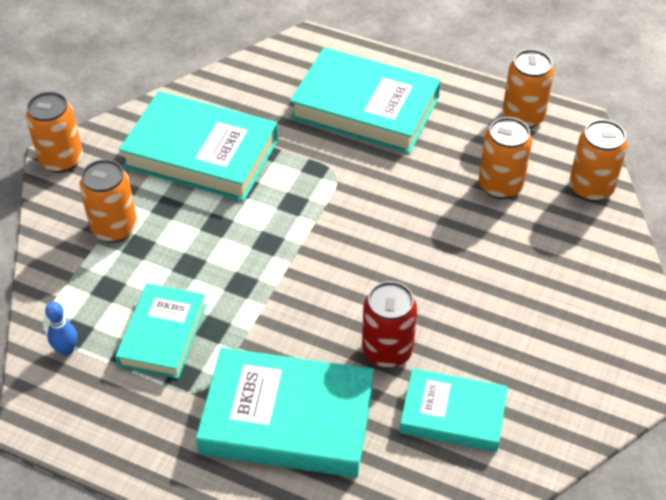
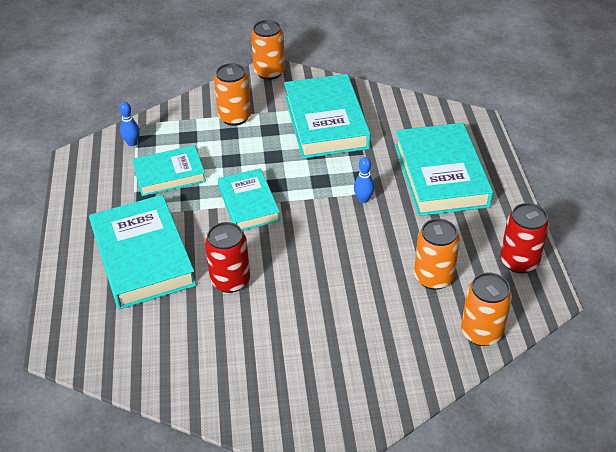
camera: 60 degrees right, 5 degrees down
(351, 183) = (363, 199): none -> blue bowling pin
(453, 414) = (199, 337): turquoise book -> turquoise book (248, 204)
(523, 117) = (519, 261): orange can -> red can

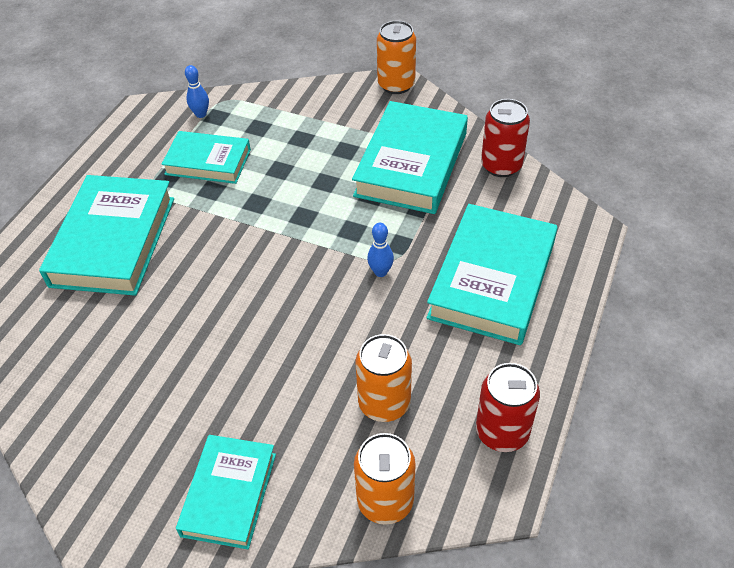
camera: 30 degrees right, 5 degrees up
(230, 280) = (172, 305): red can -> red can (501, 166)
(235, 117) = (321, 123): orange can -> none
(248, 204) = (257, 226): turquoise book -> turquoise book (229, 494)

